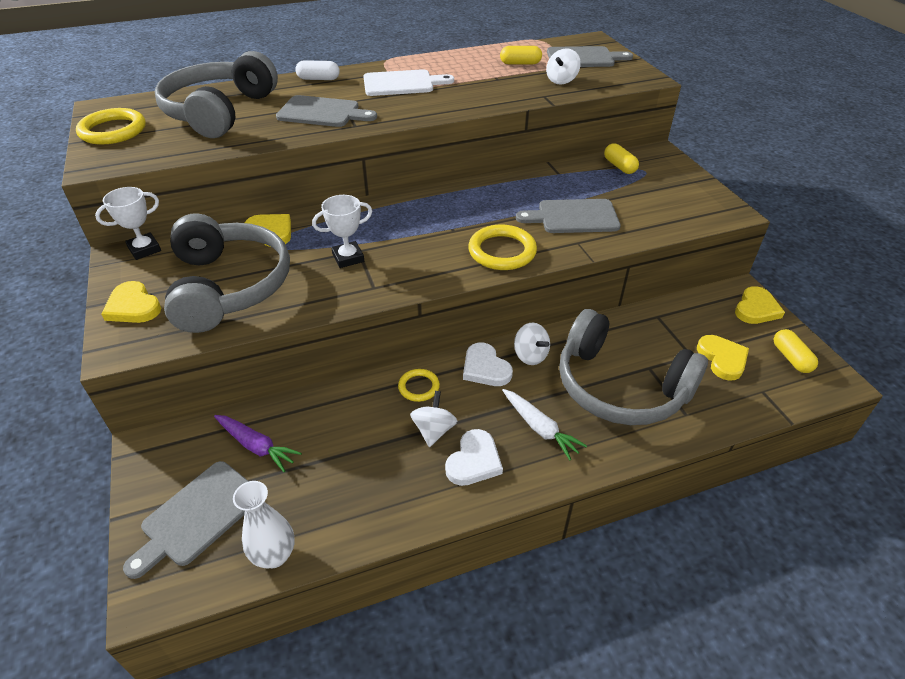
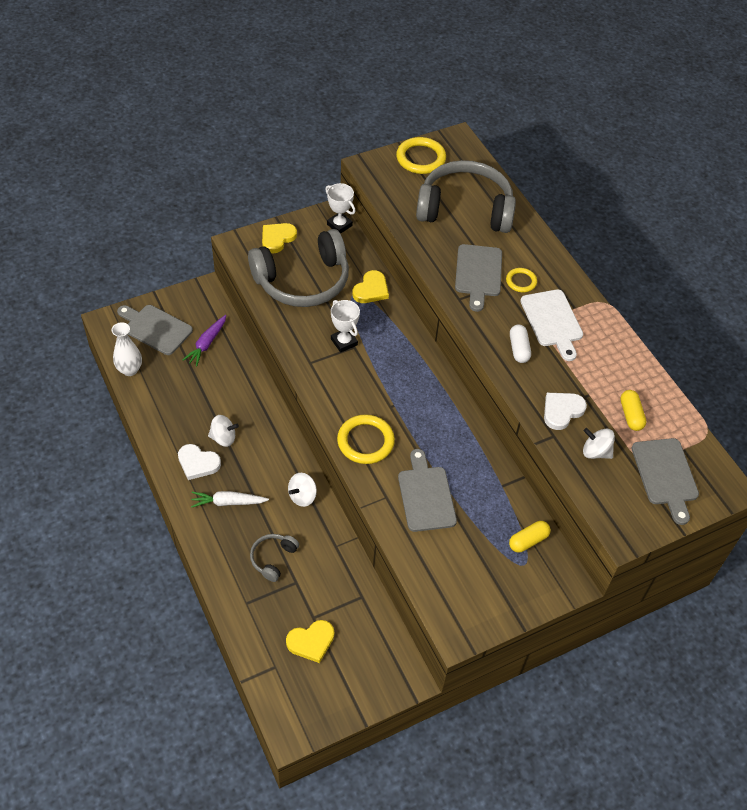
camera: 80 degrees right, 10 degrees up
(318, 79) = (546, 259): white capsule -> white capsule (518, 349)
(419, 387) = (263, 425): yellow ring -> yellow ring (521, 281)
(485, 368) = (286, 466): white heart -> white heart (562, 411)
(540, 428) = (228, 502): white carrot -> white carrot turned 45 degrees clockwise
(620, 386) = (273, 559): grey headphones -> grey headphones, size x0.44
(756, 309) = (383, 686): yellow heart -> none
(791, 358) = (317, 700): yellow capsule -> none

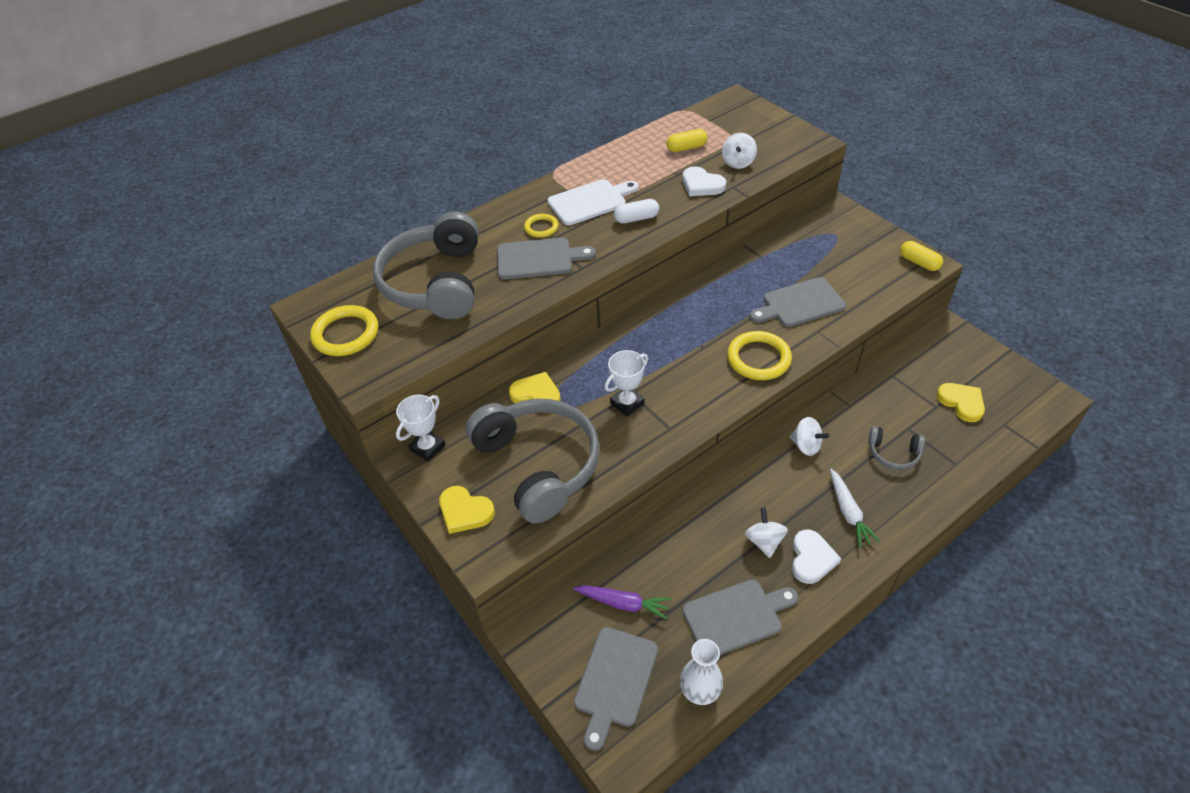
camera: 95 degrees left, 5 degrees down
(528, 541) = (810, 234): yellow capsule -> yellow capsule (919, 262)
(665, 475) = (741, 127): grey cutting board -> grey cutting board (736, 616)

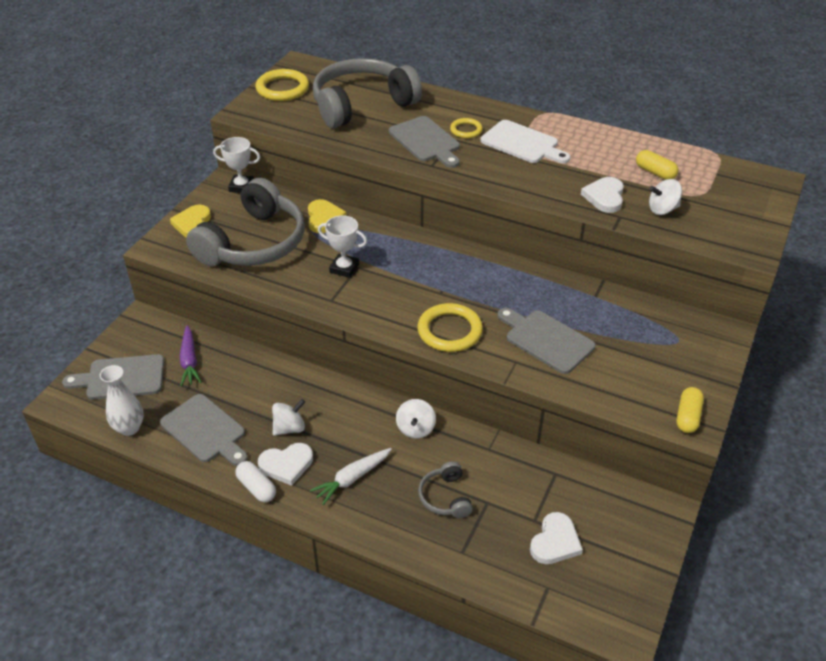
camera: 60 degrees right, 5 degrees down
(636, 218) = (520, 174): white capsule -> white capsule (256, 488)
(961, 403) = (555, 542): yellow heart -> white heart

